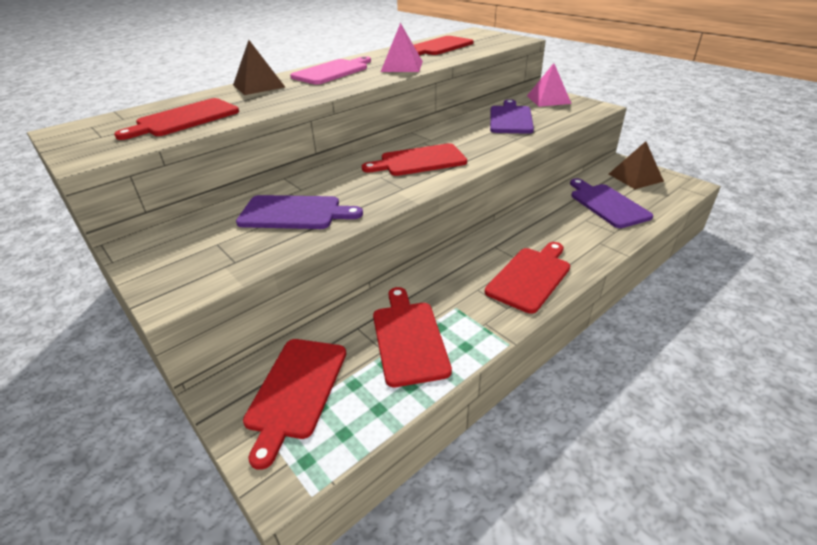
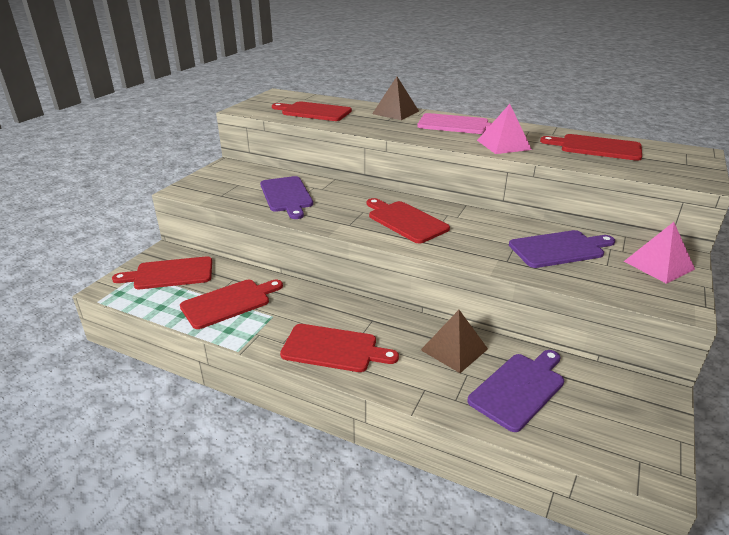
camera: 65 degrees right, 5 degrees down
(635, 177) = (623, 411): brown pyramid -> brown pyramid (454, 349)

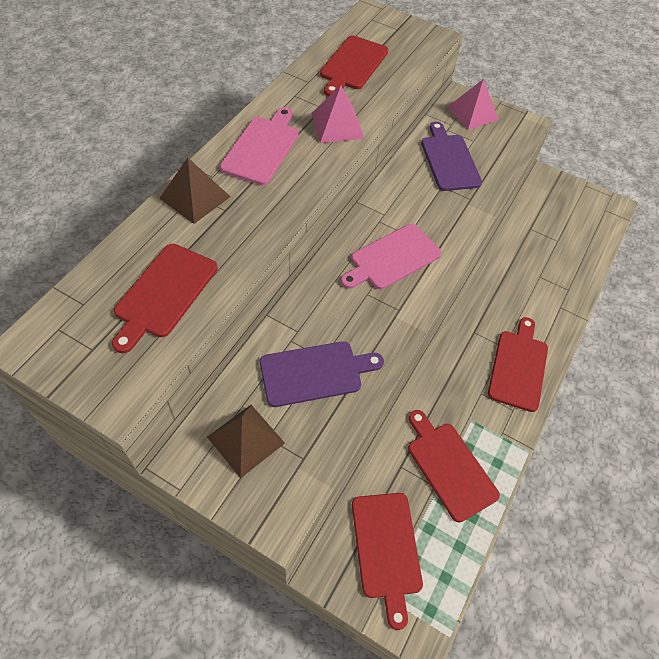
camera: 90 degrees left, 25 degrees up
(405, 221) = (392, 258): red cutting board -> pink cutting board
(454, 349) = (511, 278): brown pyramid -> brown pyramid (246, 440)
(519, 388) = (551, 249): purple cutting board -> none

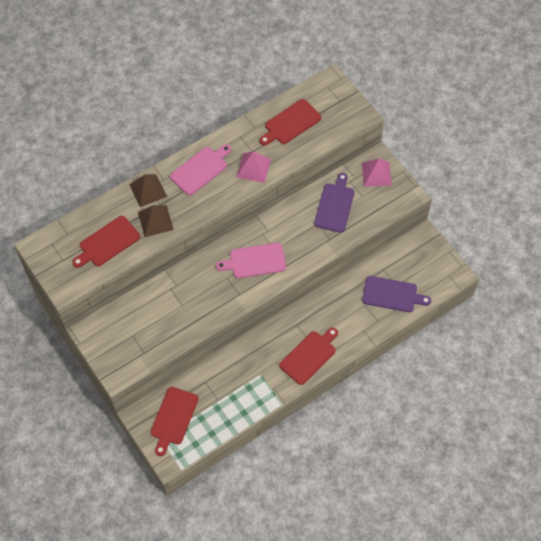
camera: 30 degrees right, 5 degrees up
(246, 440) = (121, 332): brown pyramid -> brown pyramid (155, 221)
(315, 373) = (173, 312): purple cutting board -> purple cutting board (392, 295)
(449, 467) = (231, 393): red cutting board -> none

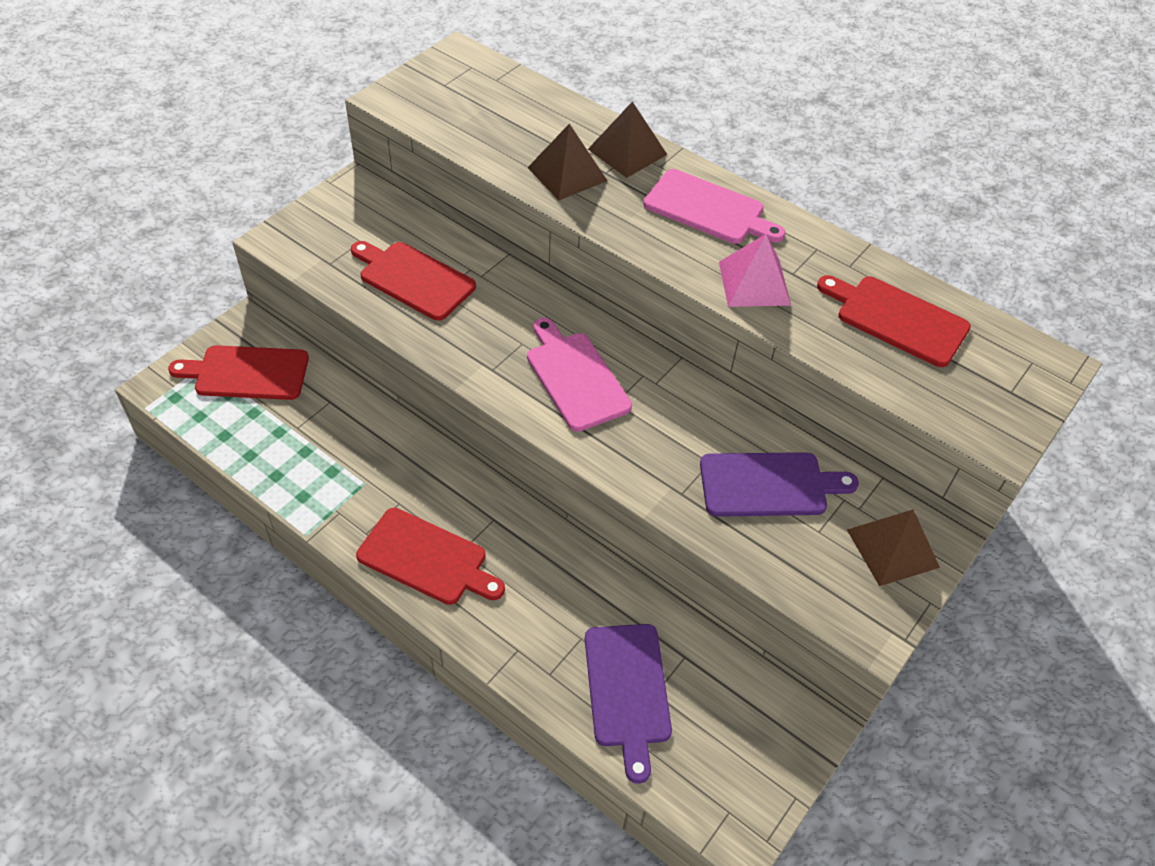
camera: 70 degrees right, 10 degrees down
(107, 243) = (497, 126): red cutting board -> red cutting board (413, 279)
(376, 174) = (892, 548): pink pyramid -> brown pyramid

